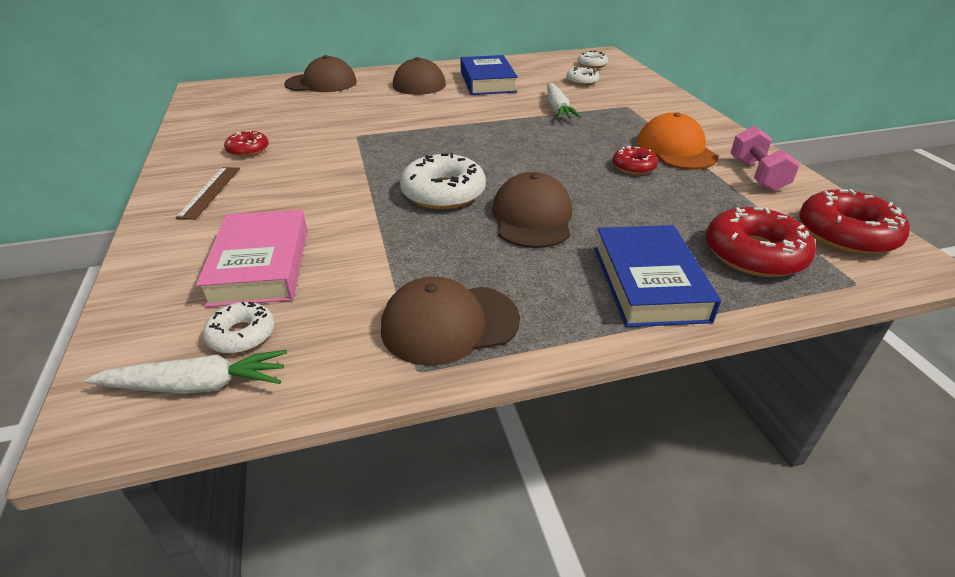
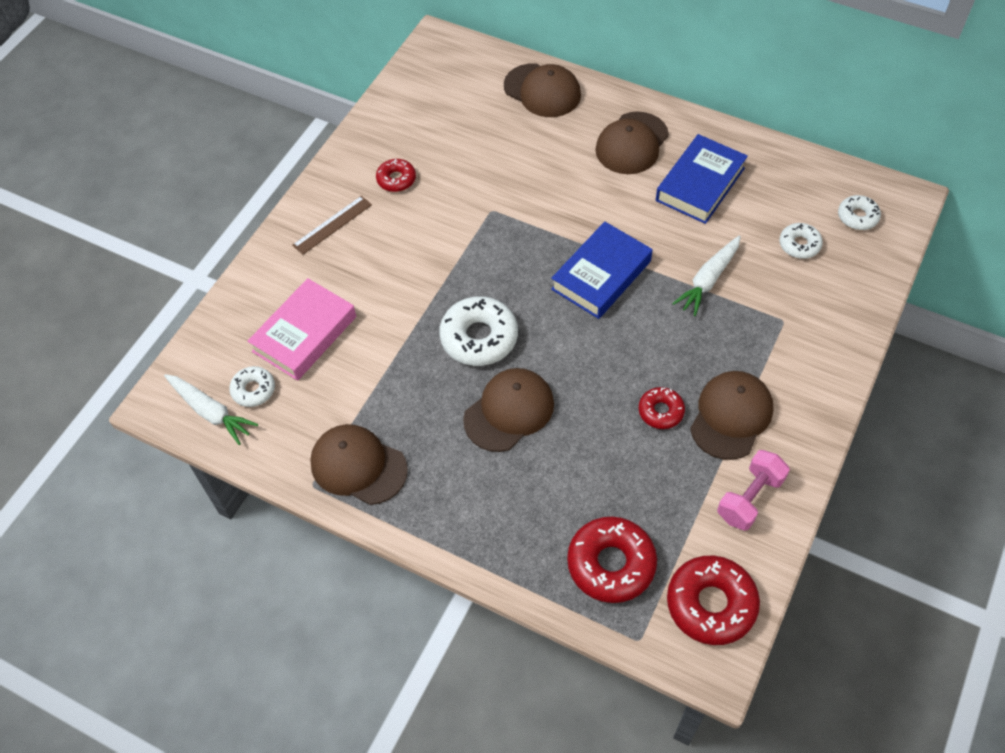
camera: 45 degrees right, 20 degrees up
(649, 283) = (505, 529): blue book -> blue book (601, 275)
(675, 149) = (731, 416): orange cap -> brown cap

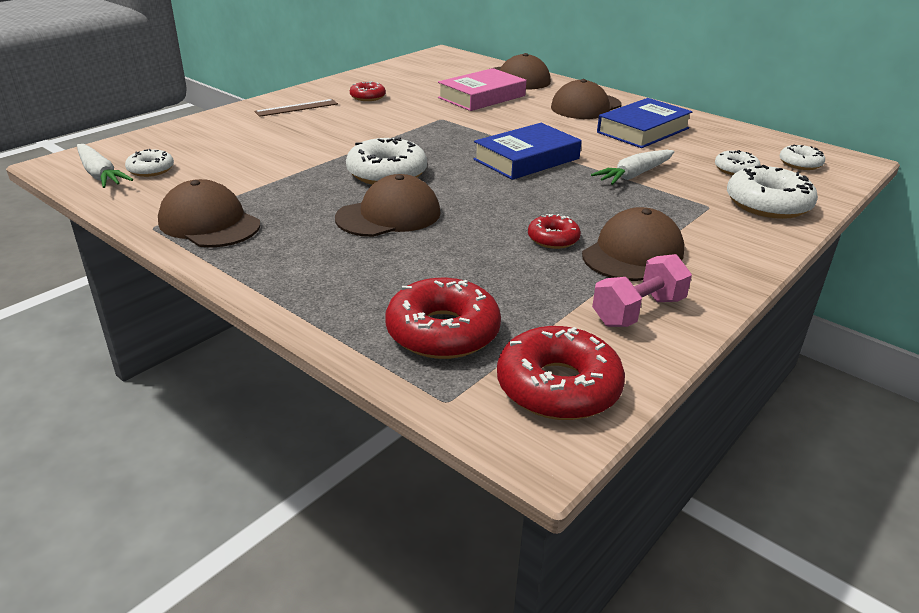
camera: 10 degrees right, 25 degrees down
(304, 334) = (225, 150): pink book -> pink book (482, 97)
(834, 303) = (768, 204): none -> white donut

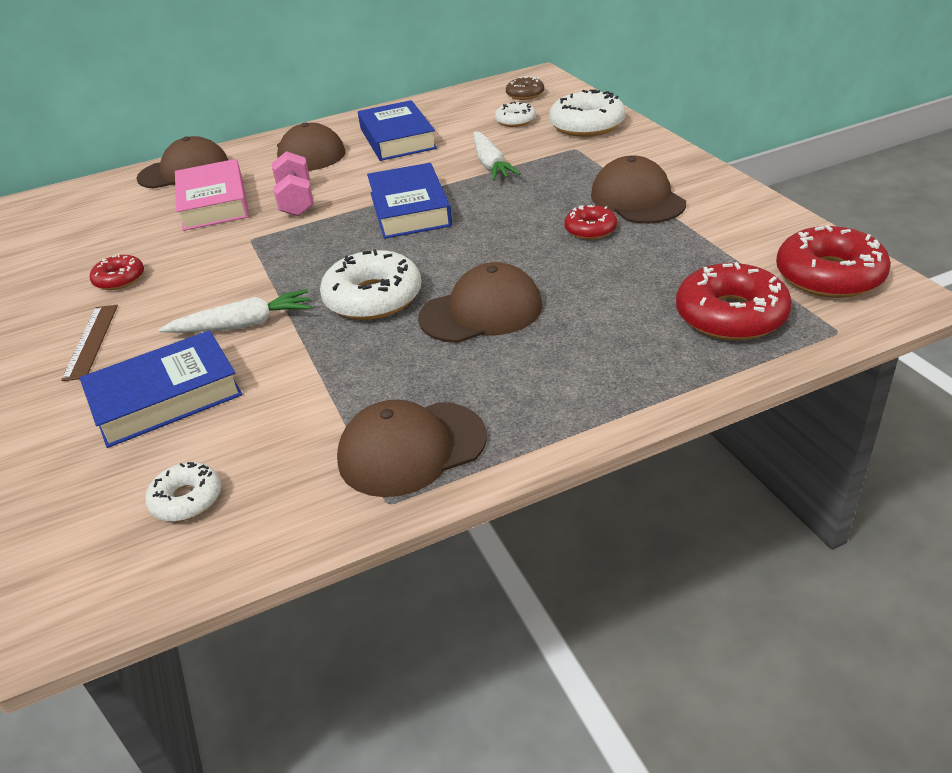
camera: 60 degrees left, 5 degrees up
(100, 174) = (156, 559): white carrot -> white carrot (243, 325)
(246, 140) = (165, 397): none -> blue book
(389, 215) = (481, 311): brown cap -> brown cap turned 75 degrees clockwise
(638, 311) = (732, 218): pink dumbbell -> pink dumbbell (296, 201)
(800, 163) = (525, 94): white donut -> brown donut

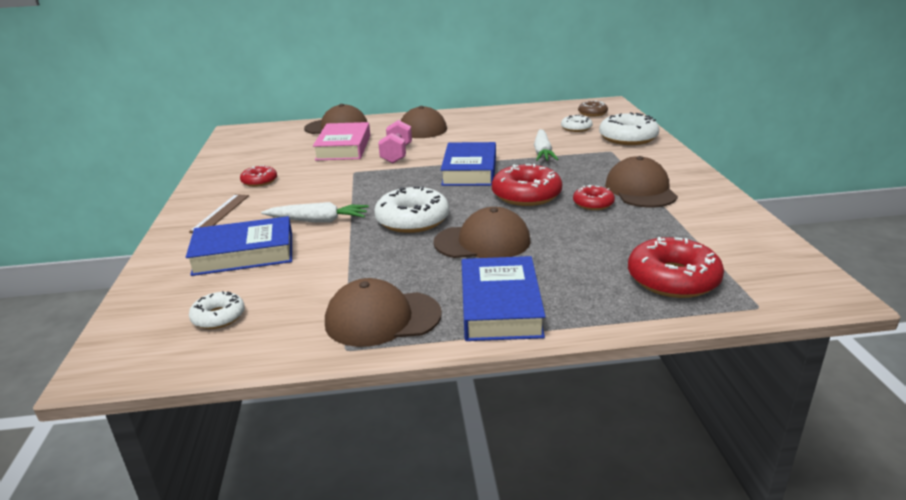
camera: 15 degrees right, 10 degrees down
(397, 138) = (486, 127): blue book -> blue book (500, 306)
(829, 276) = (771, 266): red donut -> red donut (526, 195)

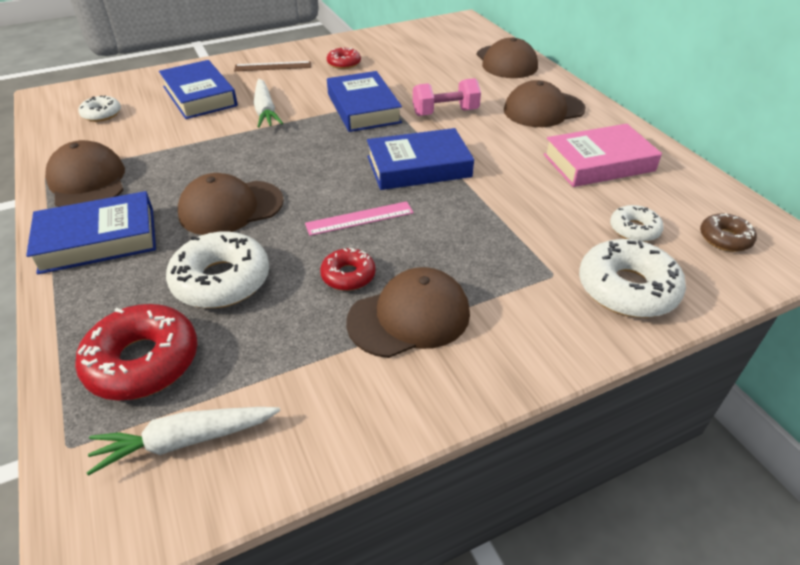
camera: 70 degrees right, 15 degrees up
(343, 147) = (449, 80): pink book -> pink book (598, 163)
(359, 180) = (363, 108): none -> blue book
(412, 220) = (275, 157): white donut -> white donut (221, 280)
(483, 242) = (230, 208): brown cap -> brown cap turned 90 degrees clockwise
(526, 195) = (359, 218): red donut -> pink ruler
(542, 152) = (510, 211): white carrot -> white carrot (185, 441)

